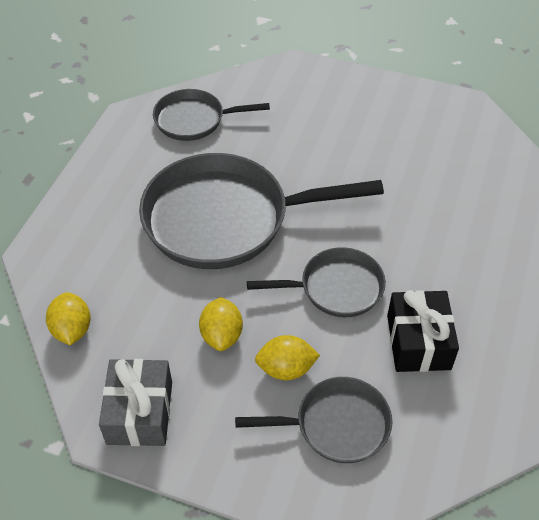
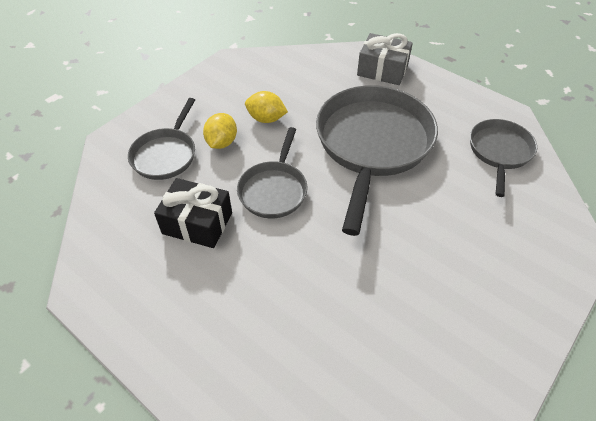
camera: 110 degrees right, 0 degrees up
(72, 330) = (306, 58): yellow lemon -> none
(140, 412) = (232, 75): grey gift -> grey gift (382, 70)

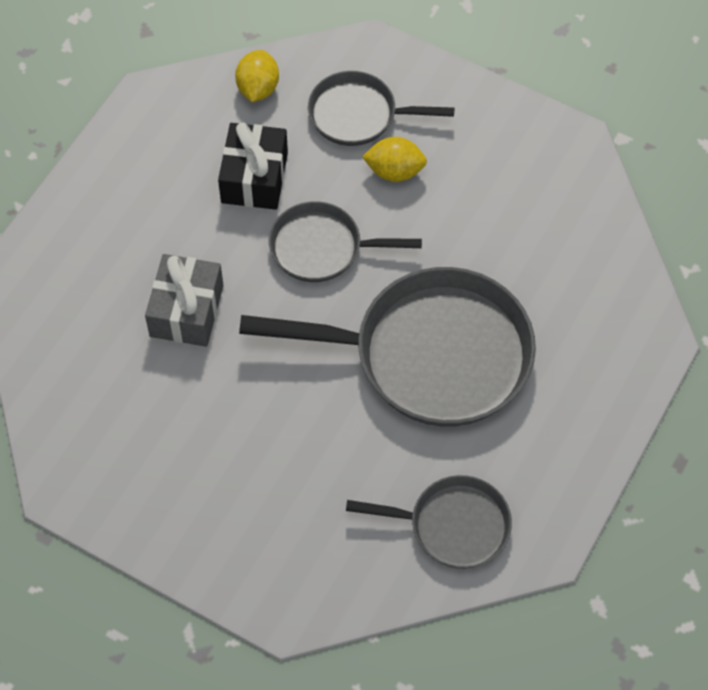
camera: 80 degrees right, 10 degrees up
(266, 119) = (454, 214): yellow lemon -> yellow lemon (258, 88)
(382, 70) = (611, 357): grey gift -> grey gift (186, 311)

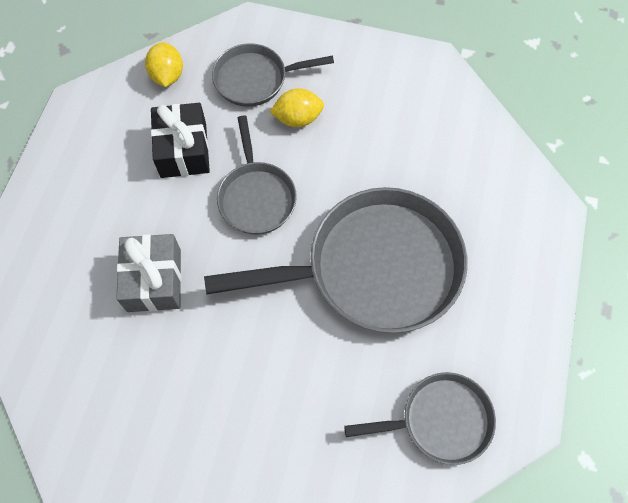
camera: 15 degrees left, 5 degrees up
(322, 248) = (256, 196): grey pan -> grey pan turned 90 degrees counterclockwise

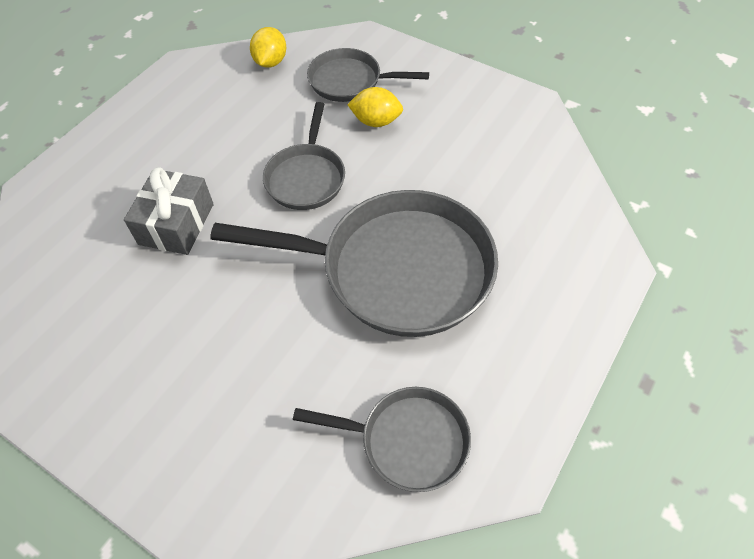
camera: 20 degrees right, 10 degrees down
(183, 150) = (256, 123): black gift -> none

